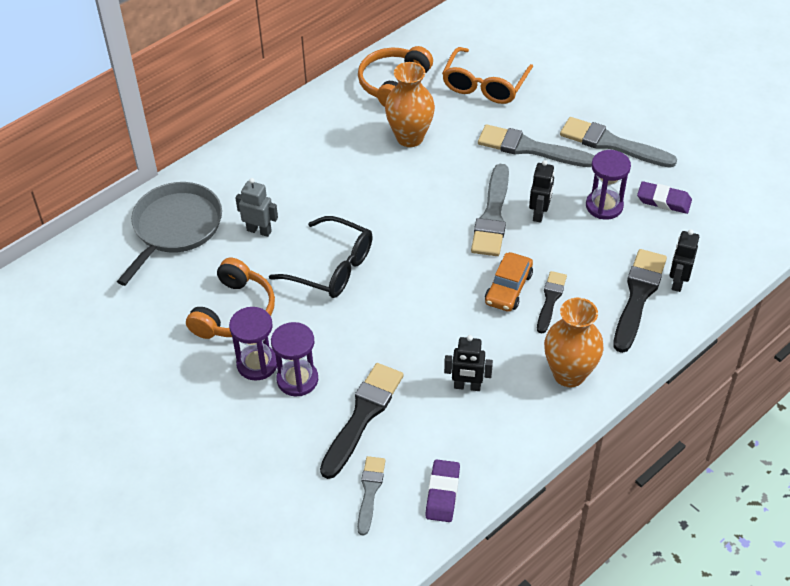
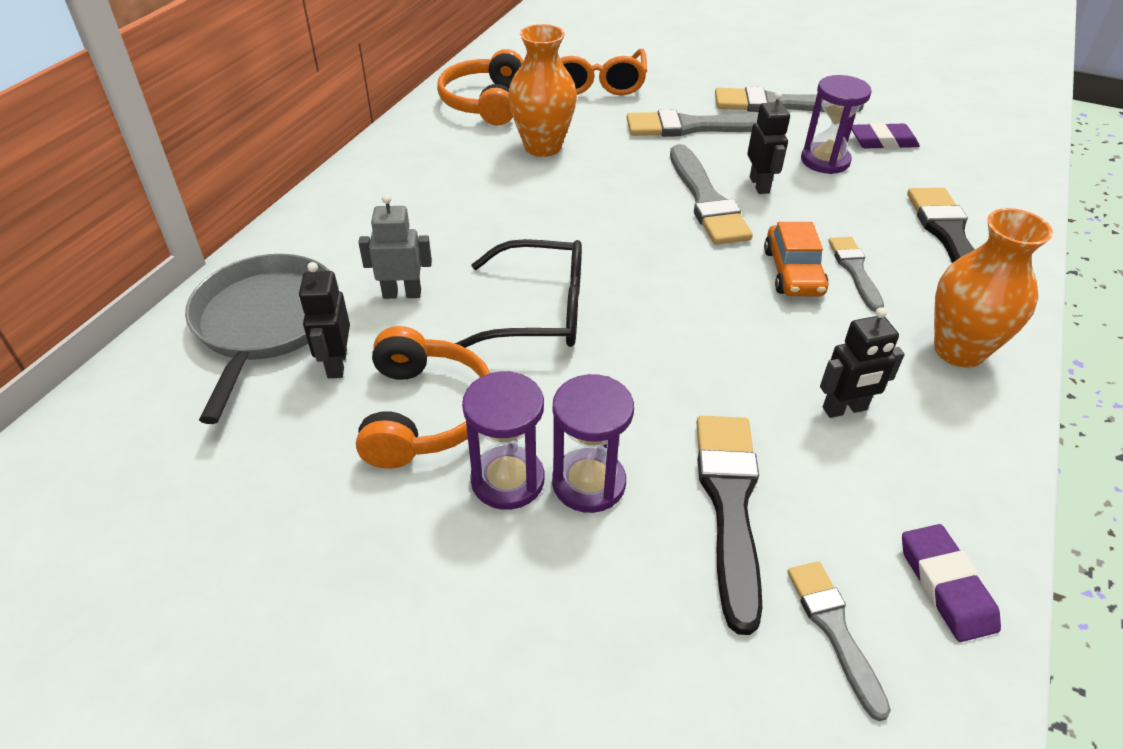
camera: 25 degrees left, 5 degrees down
(550, 299) = (855, 270): black brush -> grey brush
(677, 282) = (977, 213): black robot -> black robot (336, 364)

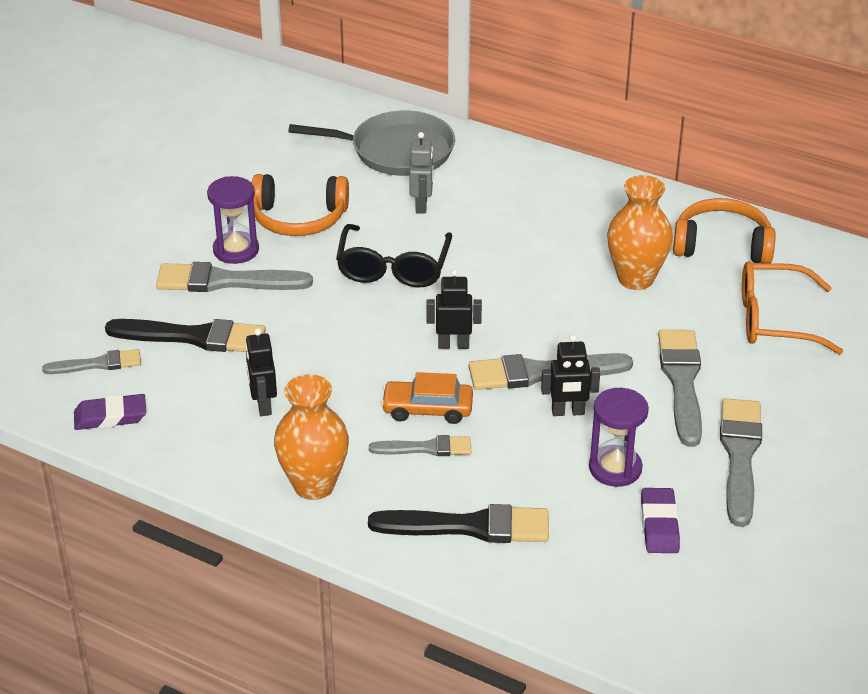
camera: 95 degrees right, 5 degrees down
(336, 364) = (351, 182): black robot -> black robot (453, 345)
(588, 483) = (225, 281): purple hourglass -> grey brush

